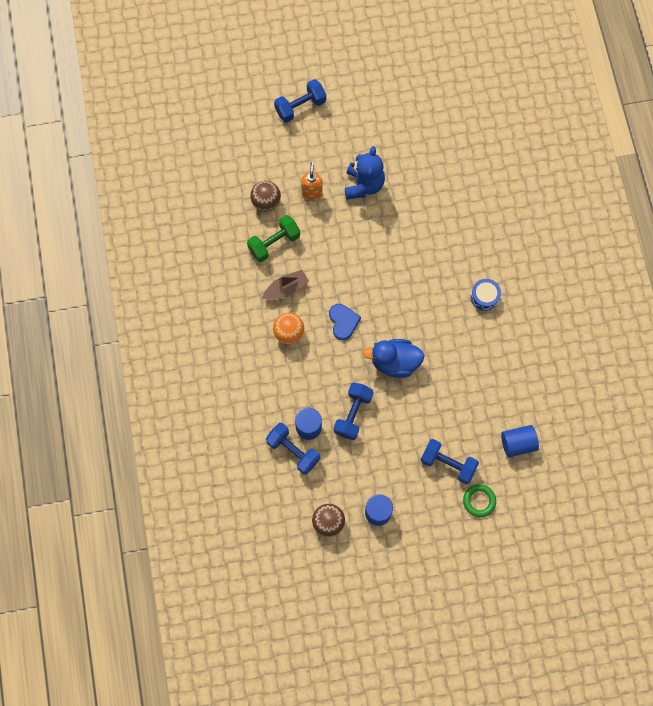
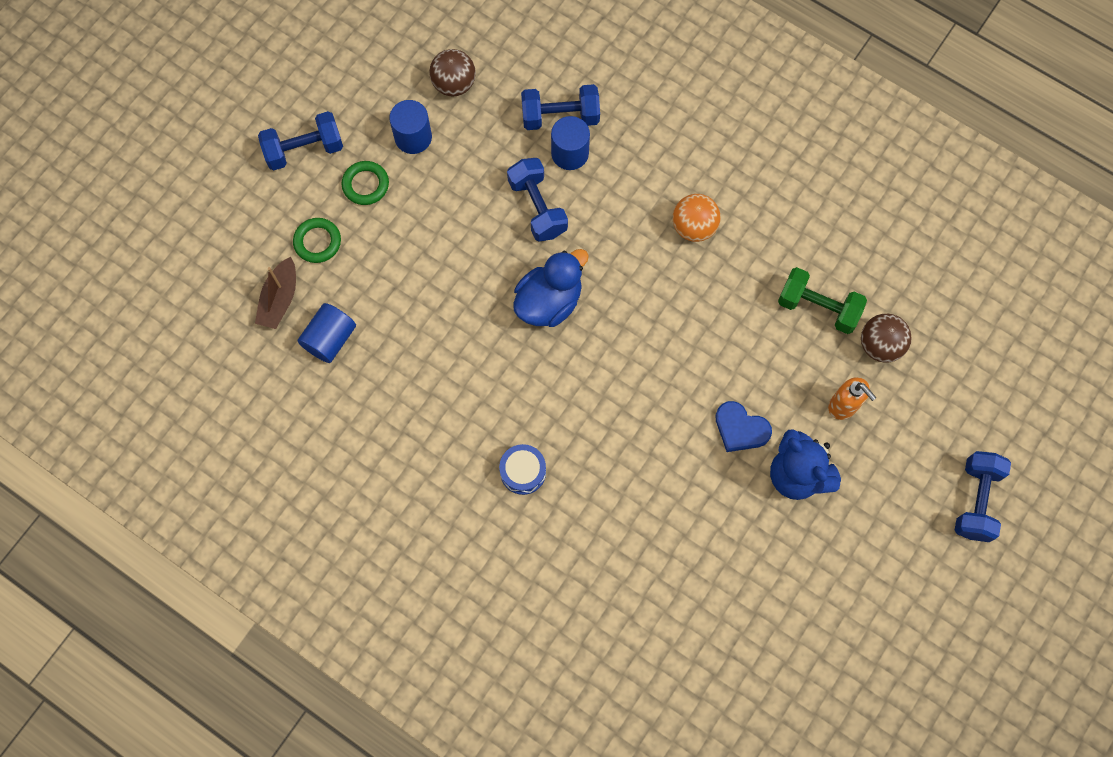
camera: 135 degrees right, 0 degrees up
(274, 243) = (818, 307): green dumbbell -> green dumbbell turned 75 degrees counterclockwise
(286, 289) = (749, 270): brown boat -> brown boat (280, 299)
(343, 322) = (650, 293): blue heart -> blue heart (740, 428)
(426, 509) = (365, 185): none -> green ring
(448, 464) = (386, 249): blue dumbbell -> blue dumbbell (304, 150)

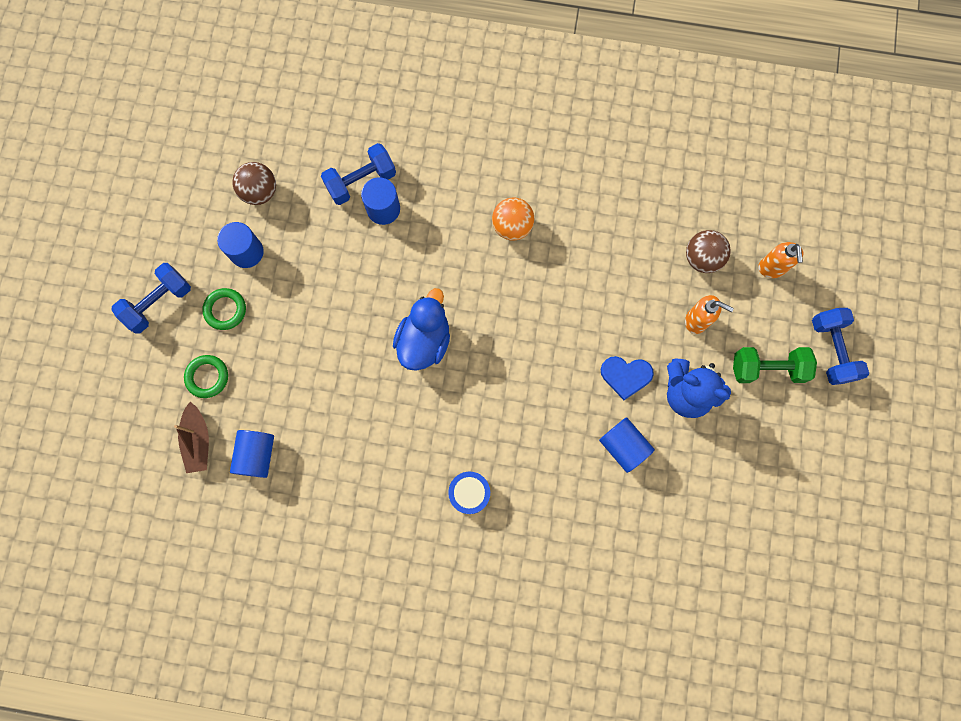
camera: 25 degrees left, 5 degrees up
(537, 207) = (378, 266): blue dumbbell -> none
(704, 498) = (623, 446): none -> blue cylinder
(818, 307) = (640, 249): green dumbbell -> green dumbbell (767, 368)
(951, 388) = (771, 268): none -> orange soap dispenser

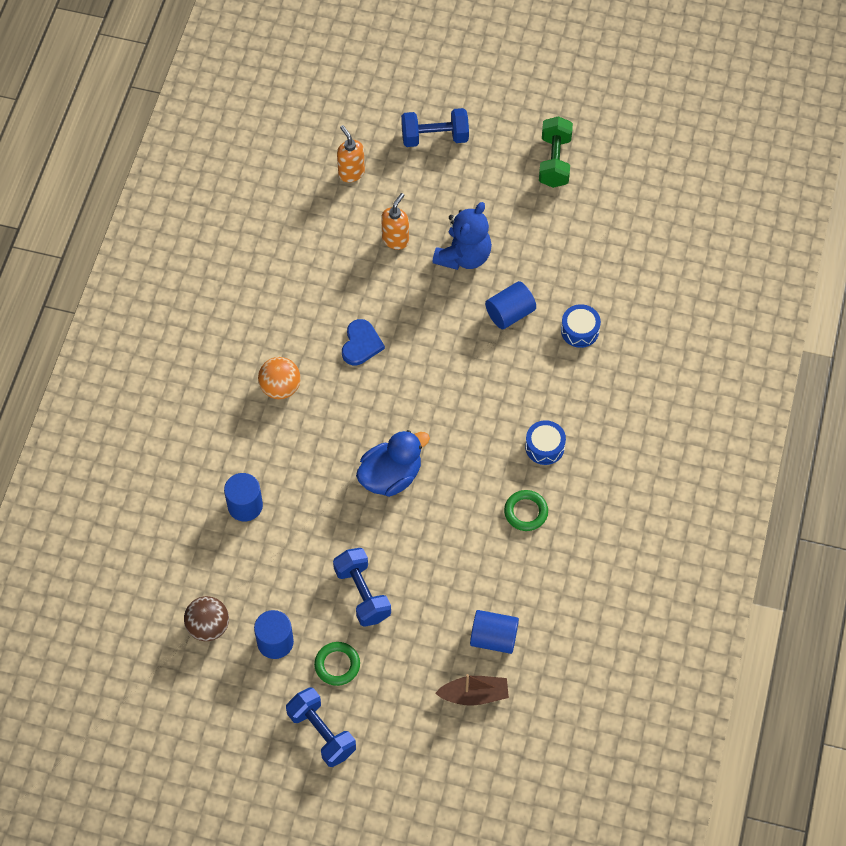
camera: 85 degrees left, 15 degrees down
(207, 377) = (408, 684): green ring -> green ring (526, 512)
(361, 181) = (211, 525): blue dumbbell -> blue dumbbell (362, 594)
(424, 341) = (391, 476): blue duck -> blue duck turned 120 degrees clockwise
(611, 523) = (579, 330): none -> blue drum
(626, 376) = (443, 304): blue heart -> blue heart (361, 344)
(702, 258) = (334, 228): brown ball -> none
(767, 368) = (447, 189): green dumbbell -> green dumbbell (554, 161)
(771, 268) = (351, 173): orange soap dispenser -> orange soap dispenser turned 120 degrees counterclockwise

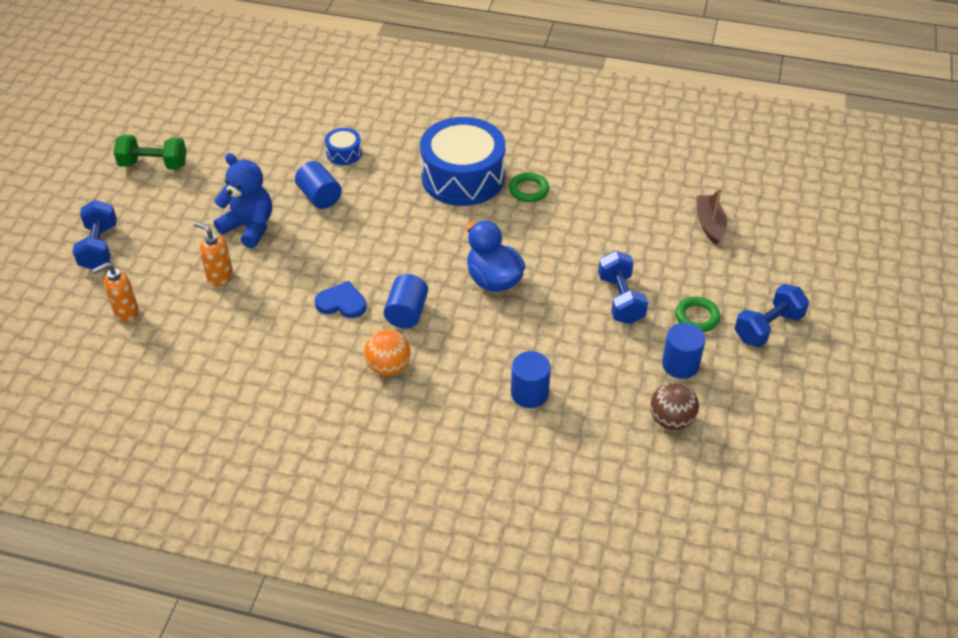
camera: 90 degrees left, 15 degrees down
(362, 594) = (620, 299): blue dumbbell -> blue dumbbell turned 75 degrees counterclockwise
(493, 638) = (653, 212): blue cylinder -> blue cylinder (406, 313)
(544, 447) = (463, 177): blue drum -> blue drum, size x2.30

